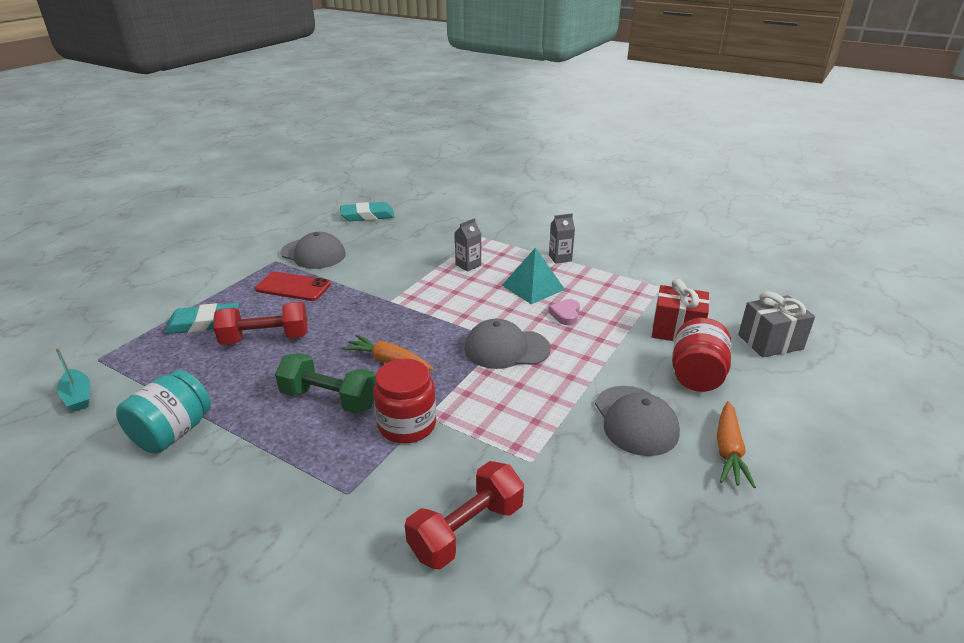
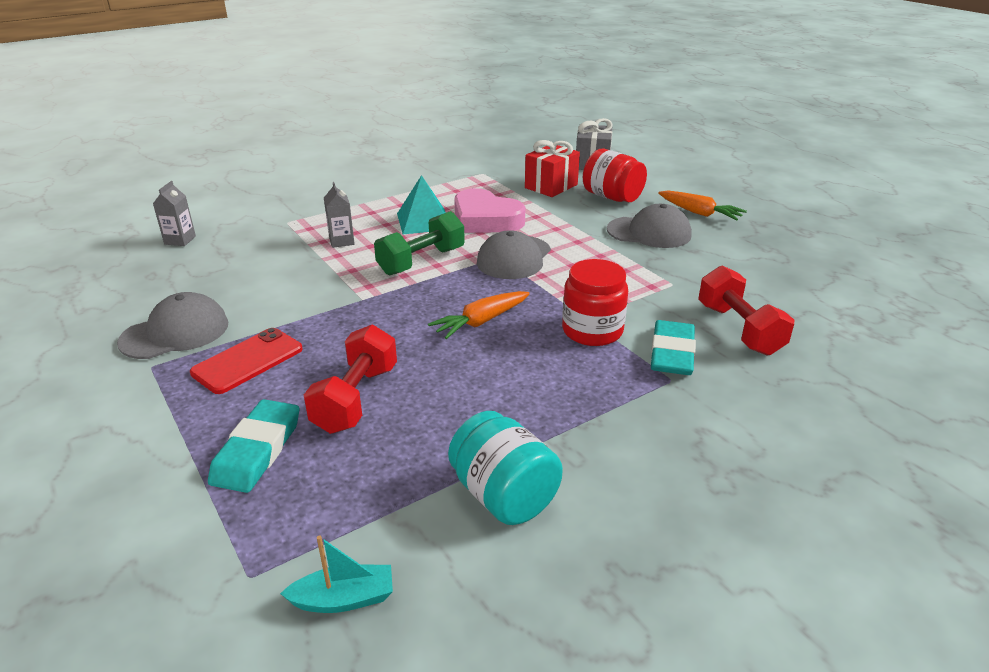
camera: 65 degrees left, 0 degrees up
(329, 399) = (520, 369): green dumbbell -> green dumbbell (421, 261)
(367, 215) = (124, 276): turquoise eraser -> turquoise eraser (672, 353)
(560, 258) = (387, 196): grey carton -> grey carton (180, 240)
(565, 314) = (485, 219): pink heart -> pink heart, size x2.13

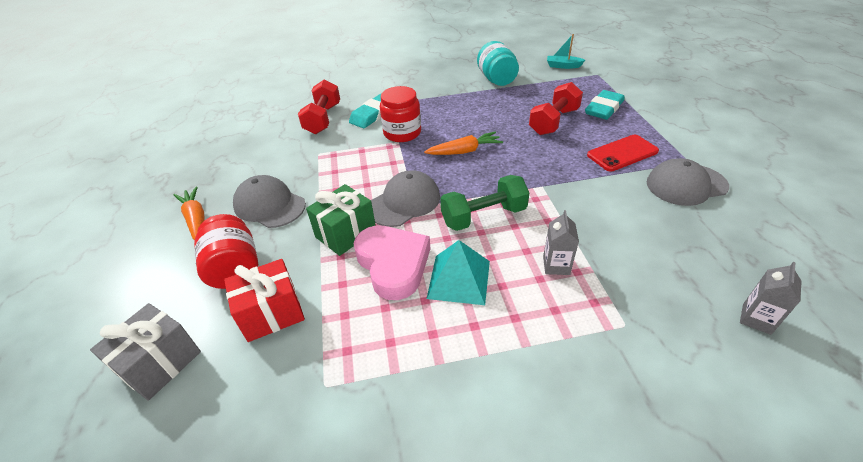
camera: 155 degrees left, 10 degrees up
(547, 228) = (346, 233): none -> green gift

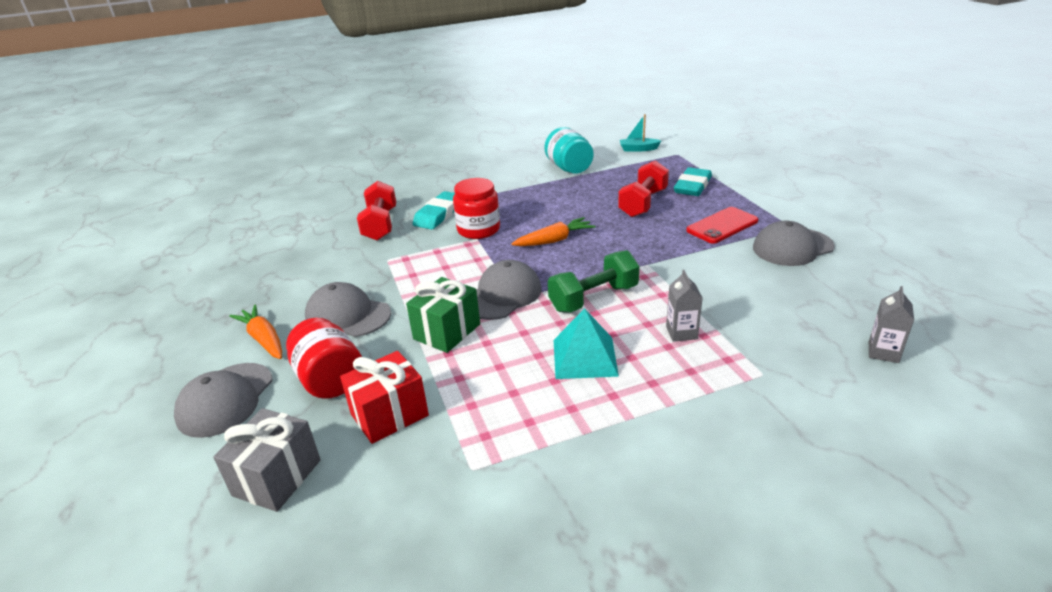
camera: 10 degrees left, 10 degrees down
(147, 275) = (225, 399): none -> grey cap
(393, 264) = (509, 353): pink heart -> none

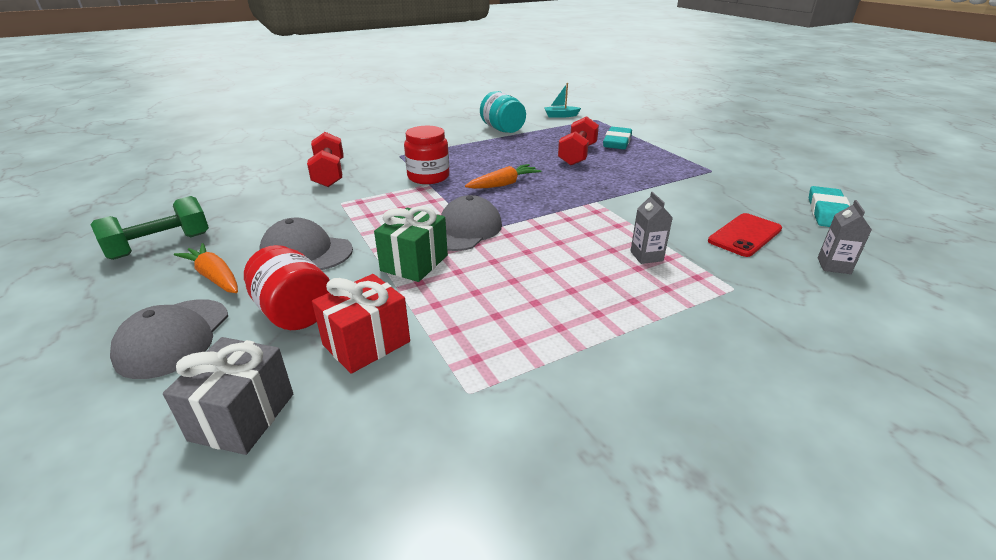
camera: 10 degrees left, 0 degrees up
(439, 214) = (387, 165): turquoise eraser -> turquoise eraser (827, 212)
(585, 357) = (560, 280): turquoise pyramid -> none
(593, 298) = (554, 230): green dumbbell -> green dumbbell (160, 246)
(722, 226) = (653, 171): red phone -> red phone (744, 235)
(792, 247) = (720, 186): grey cap -> none

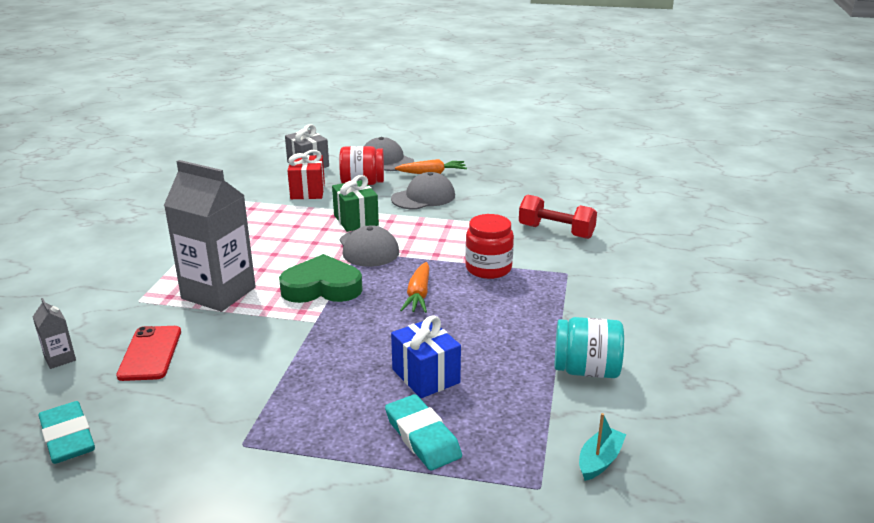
camera: 130 degrees right, 5 degrees down
(160, 246) = (496, 167): green dumbbell -> none
(556, 219) = (322, 287): none -> green heart
(577, 155) = (426, 376): red dumbbell -> blue gift
(646, 256) = (218, 293): grey carton -> grey carton, size x2.39

